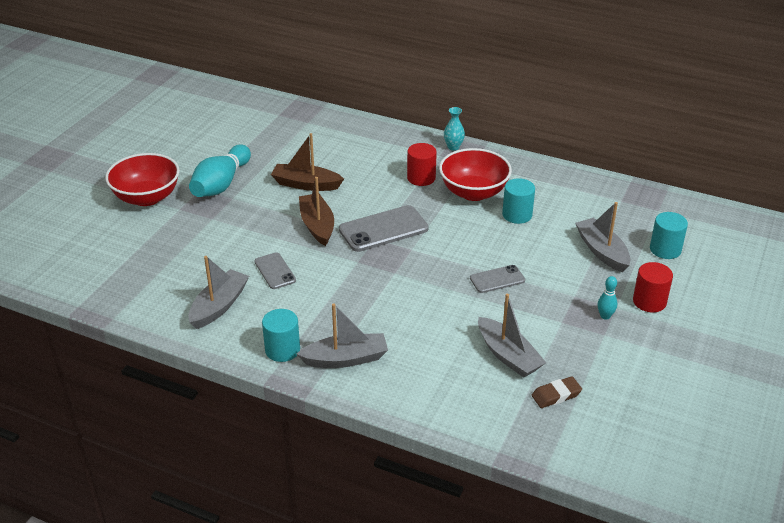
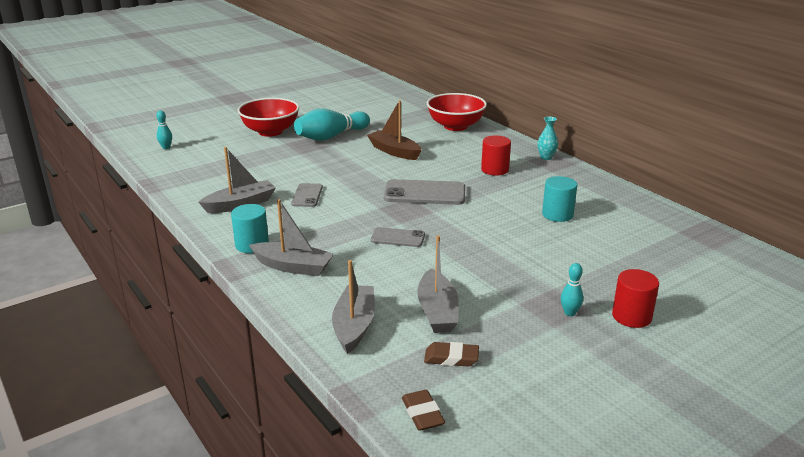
camera: 30 degrees right, 10 degrees down
(49, 258) = (166, 147): none -> turquoise bowling pin
(317, 225) = (373, 177): brown boat -> none
(473, 192) = (532, 190): red bowl -> red bowl (455, 126)
(497, 279) = (488, 253): grey phone -> grey phone (397, 238)
(578, 452) = (422, 414): none -> brown eraser
(602, 251) = (618, 263): grey boat -> grey boat (354, 326)
(665, 249) = (691, 281): turquoise cylinder -> none

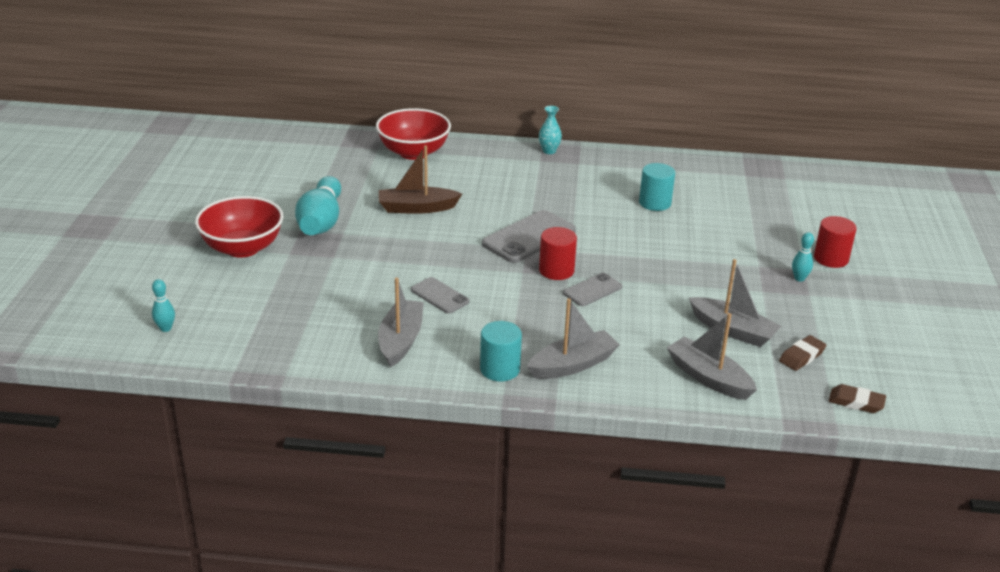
camera: 50 degrees left, 5 degrees up
(495, 170) = (535, 184): red cylinder -> red cylinder (556, 270)

